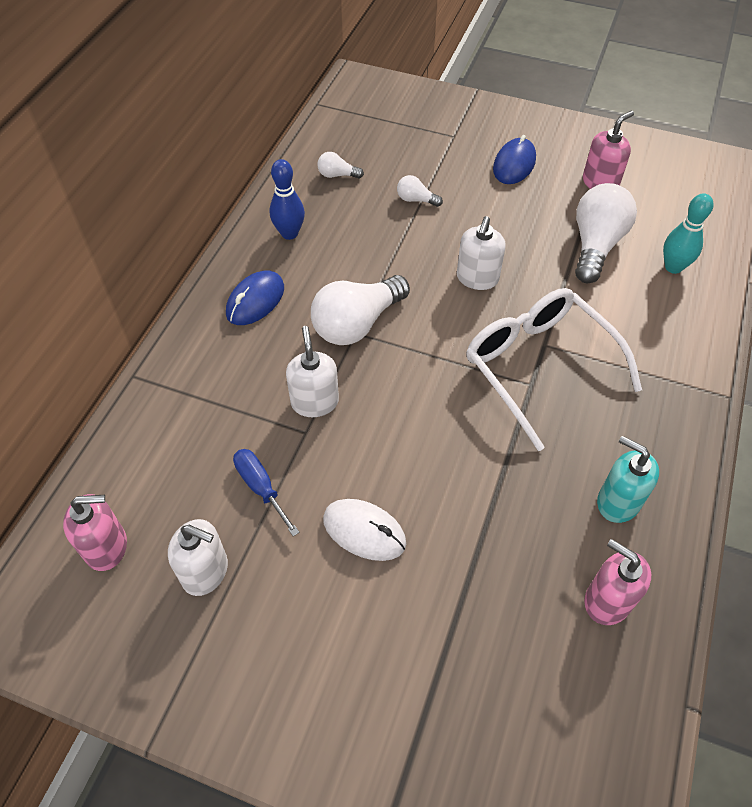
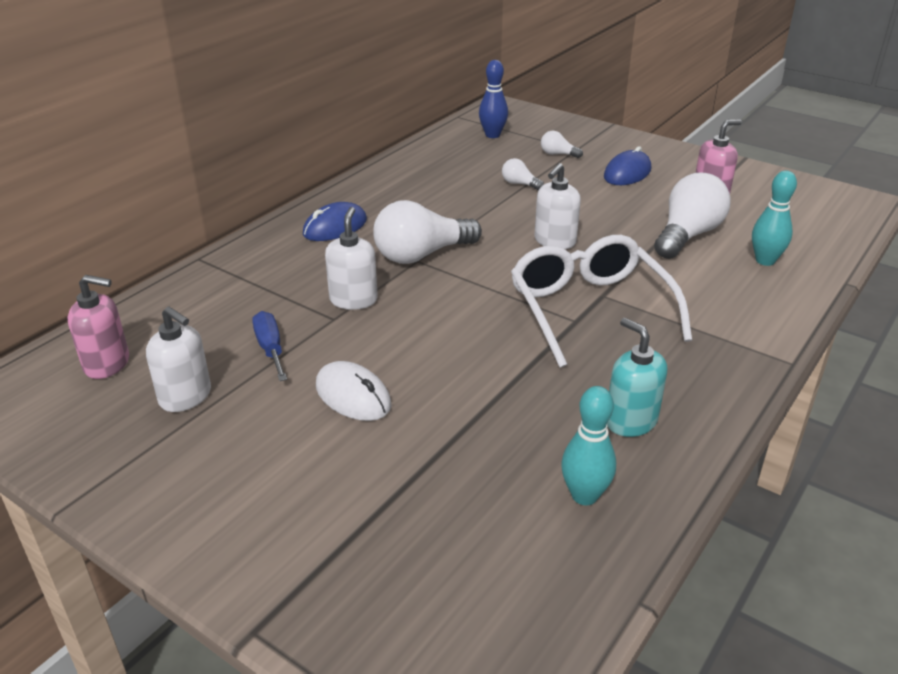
camera: 15 degrees right, 20 degrees down
(289, 233) = (389, 190): blue bowling pin -> blue bowling pin (492, 135)
(337, 175) = (453, 160): white light bulb -> white light bulb (558, 154)
(607, 600) = (584, 495): pink soap dispenser -> turquoise bowling pin

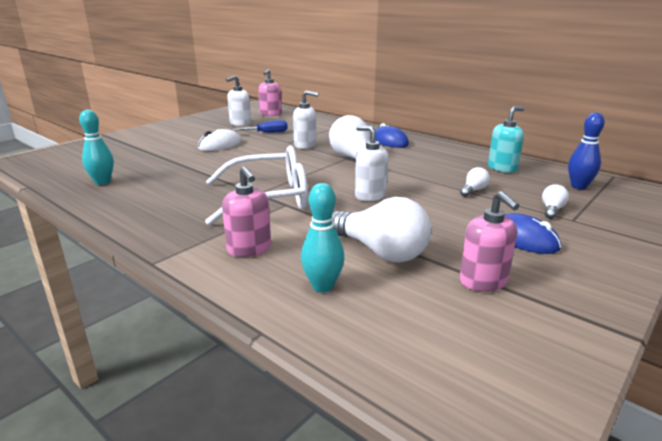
camera: 95 degrees right, 10 degrees down
(630, 421) = (145, 198): turquoise soap dispenser -> turquoise soap dispenser (502, 168)
(725, 306) = (249, 249): none -> pink soap dispenser

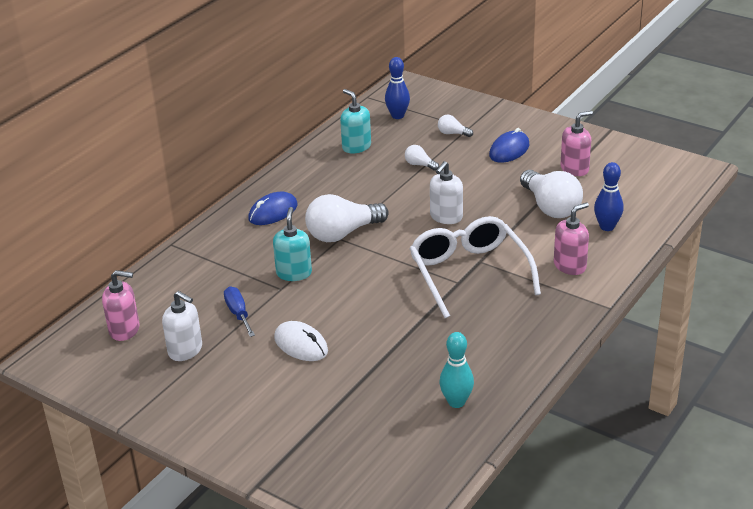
camera: 95 degrees left, 10 degrees up
(305, 145) = (294, 273): white soap dispenser -> turquoise soap dispenser
(322, 286) = (607, 227): turquoise bowling pin -> blue bowling pin
(380, 251) = (550, 207): white light bulb -> white light bulb turned 120 degrees clockwise

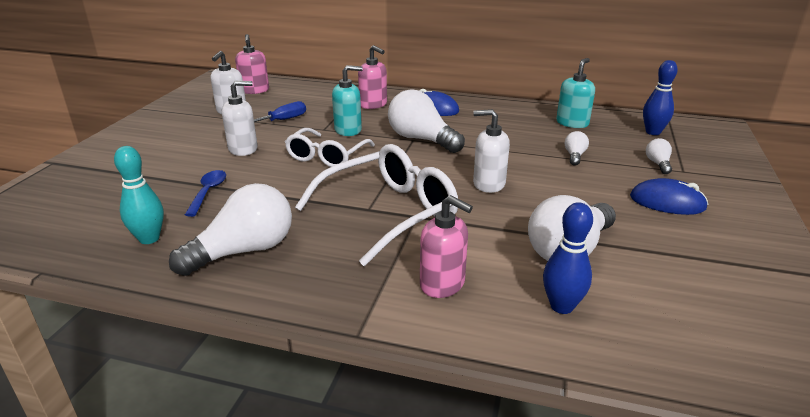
camera: 70 degrees right, 5 degrees down
(301, 345) = (243, 149): white mouse -> white soap dispenser
(348, 293) = (327, 156): none -> white glasses
(387, 369) = (208, 192): none -> blue spoon
(496, 350) = (244, 251): none -> white light bulb
(574, 169) = (683, 257): pink soap dispenser -> pink soap dispenser (373, 105)

